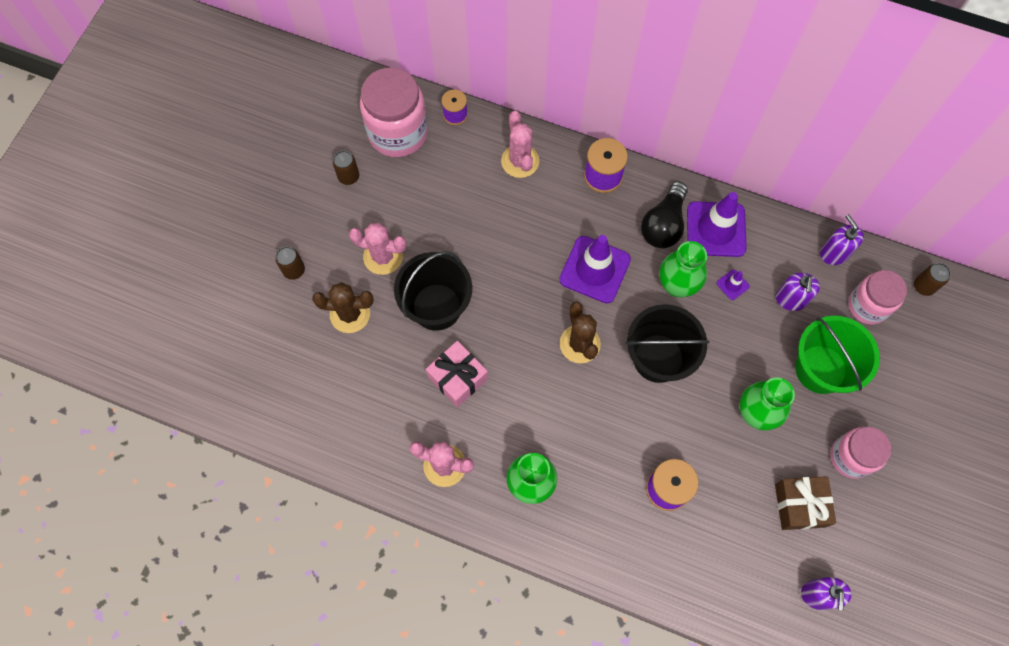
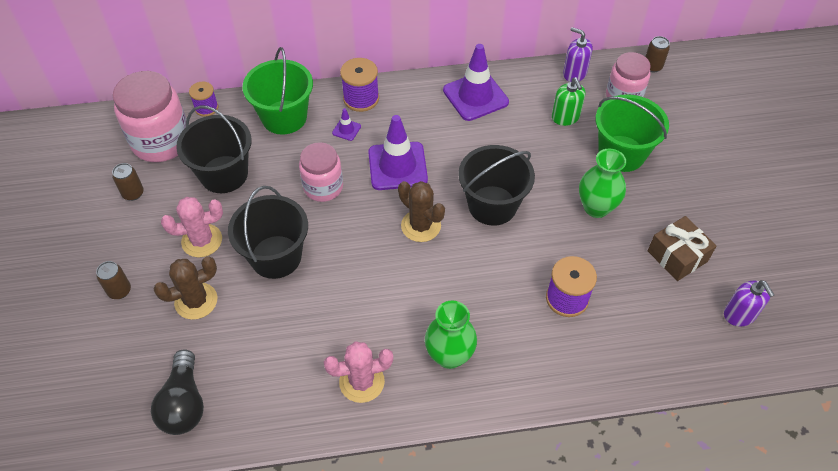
camera: 30 degrees left, 15 degrees down
(435, 197) = (224, 174): none -> black bucket
(458, 378) = (330, 303): pink gift -> none
(520, 161) = (284, 117): pink cactus -> green bucket
(663, 225) = (432, 111): black light bulb -> black light bulb (184, 403)
(677, 285) = (471, 147): green vase -> none
(732, 285) = (514, 127): purple traffic cone -> purple traffic cone (346, 130)
(791, 299) = (565, 117): purple soap dispenser -> green soap dispenser
(851, 457) = (688, 202): pink jar -> pink jar (323, 187)

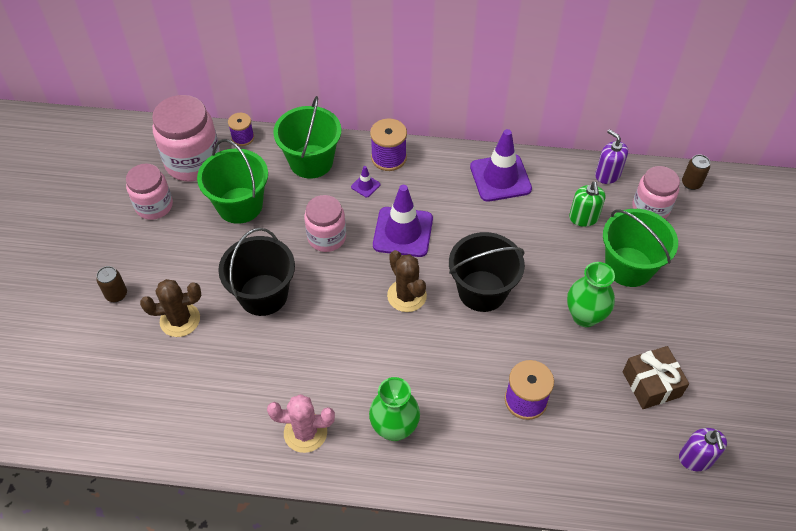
camera: 15 degrees right, 0 degrees up
(133, 193) = (154, 206): brown can -> pink jar
(184, 403) = (142, 412): black light bulb -> none
(202, 241) = (201, 264): pink cactus -> none
(224, 174) = (240, 205): black bucket -> green bucket

